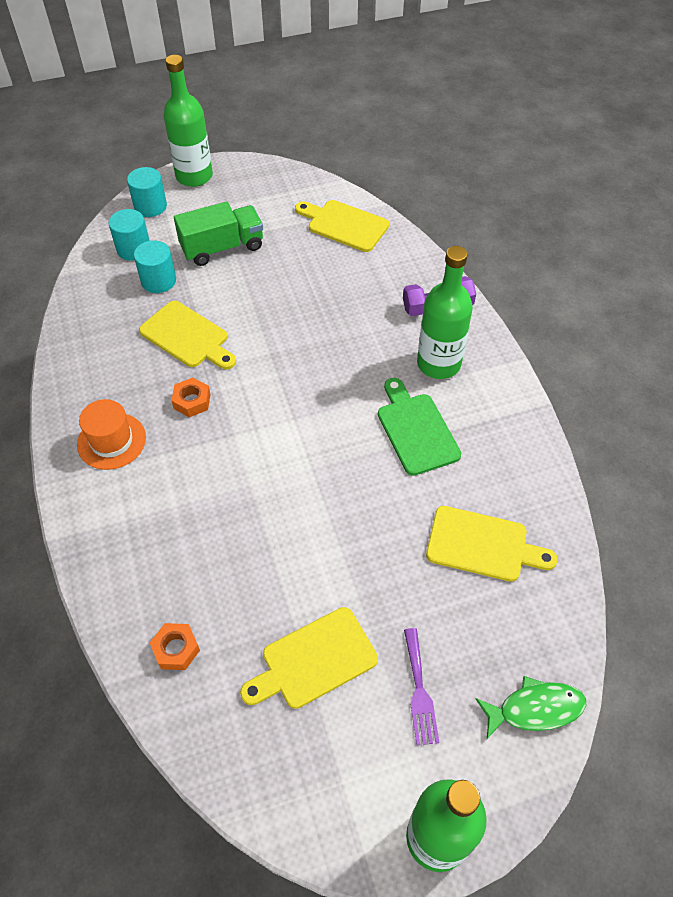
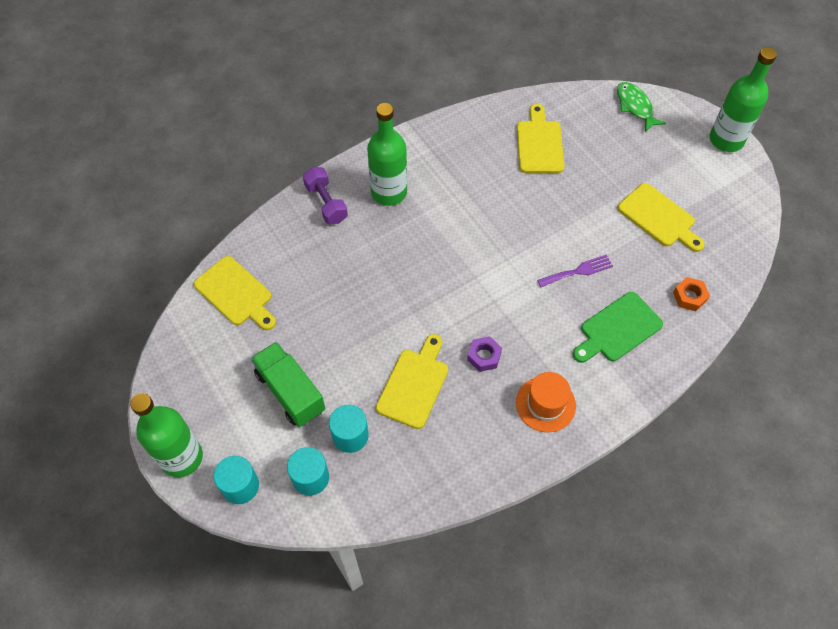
camera: 105 degrees left, 5 degrees up
(192, 401) = (484, 356): orange nut -> purple nut
(344, 225) = (236, 293): yellow cutting board -> yellow cutting board turned 60 degrees counterclockwise
(416, 430) = (458, 196): green cutting board -> green cutting board (617, 329)
(419, 691) = (651, 161): purple fork -> purple fork (578, 271)

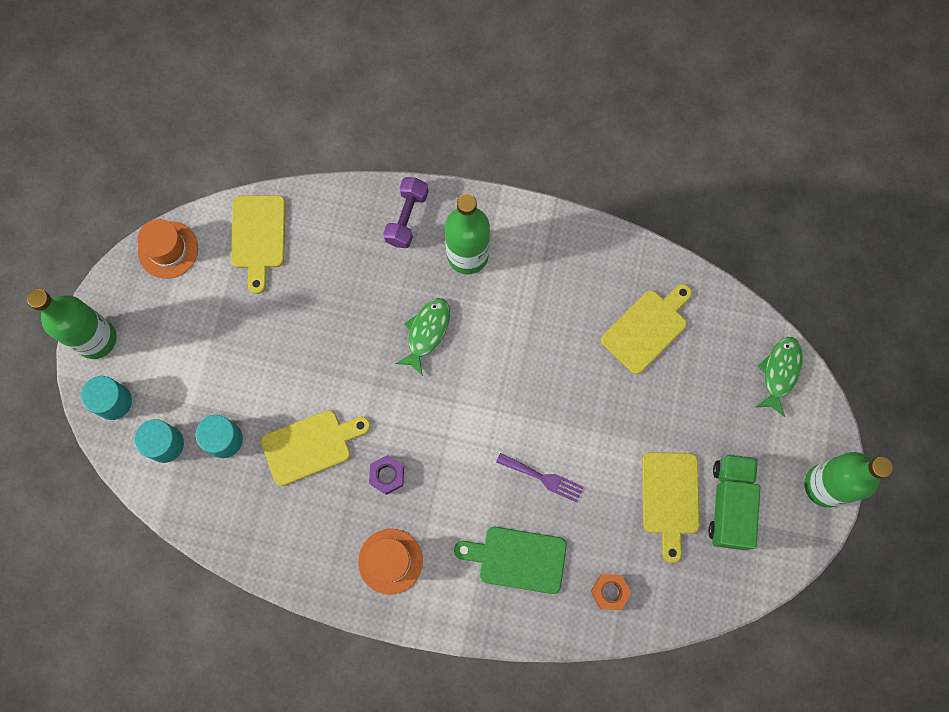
camera: 45 degrees right, 15 degrees up
(177, 355) = (168, 250): none -> orange hat
(290, 392) = (217, 361): green truck -> green truck (729, 504)
(413, 254) = (427, 332): none -> green fish

